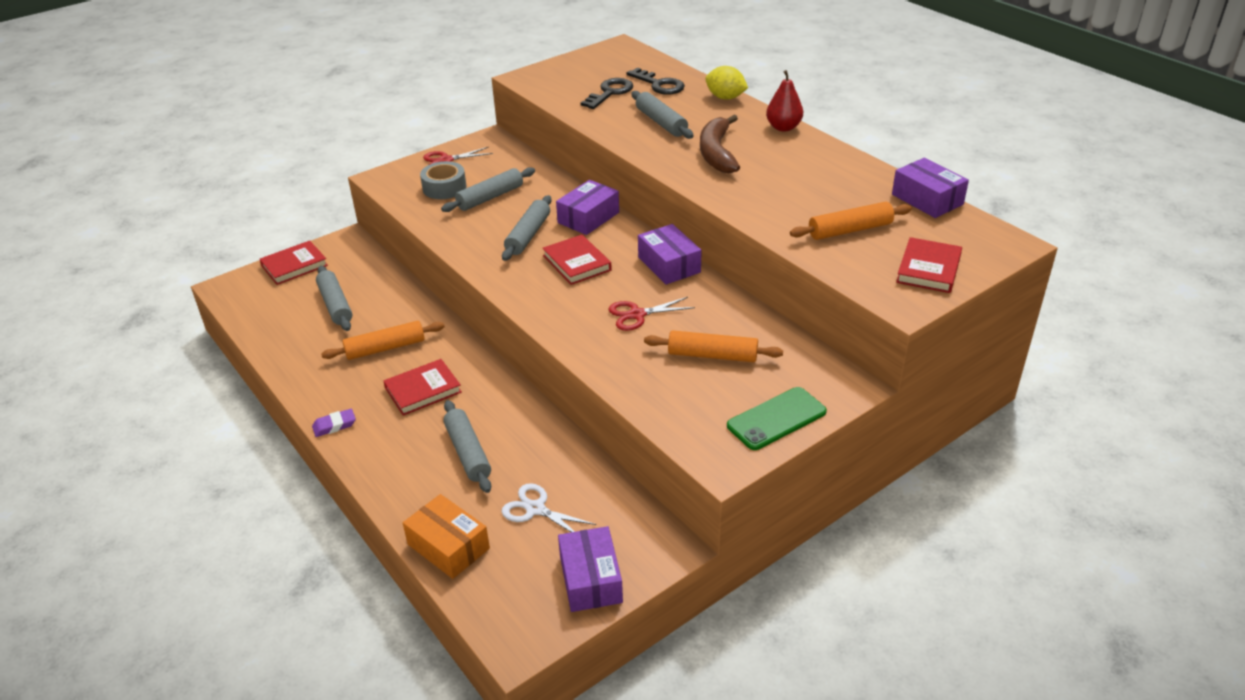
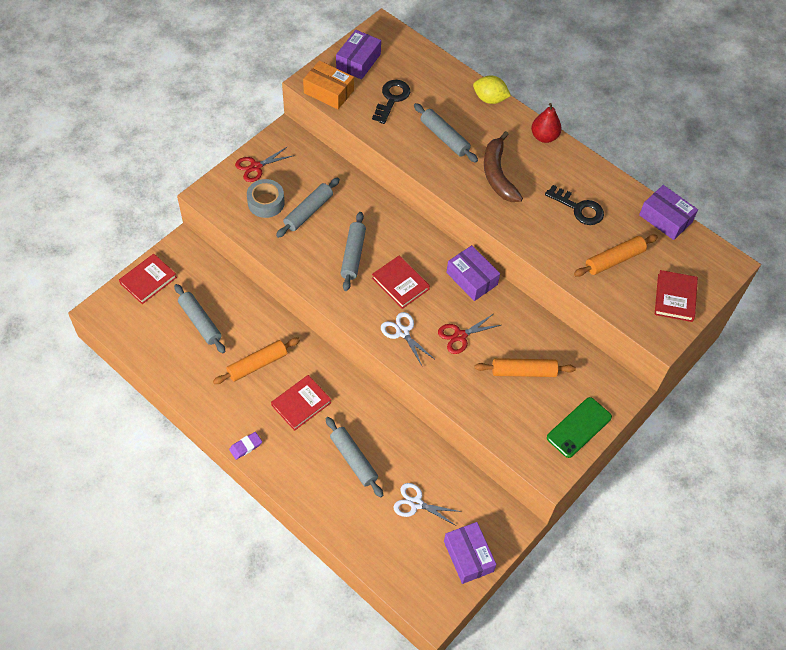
camera: 15 degrees left, 20 degrees up
(448, 546) = (365, 543): orange box -> orange box (328, 92)
(563, 305) = (402, 332): none -> white scissors
(588, 217) = (396, 229): purple box -> purple box (358, 61)
(659, 85) = (431, 84): black key -> black key (579, 208)

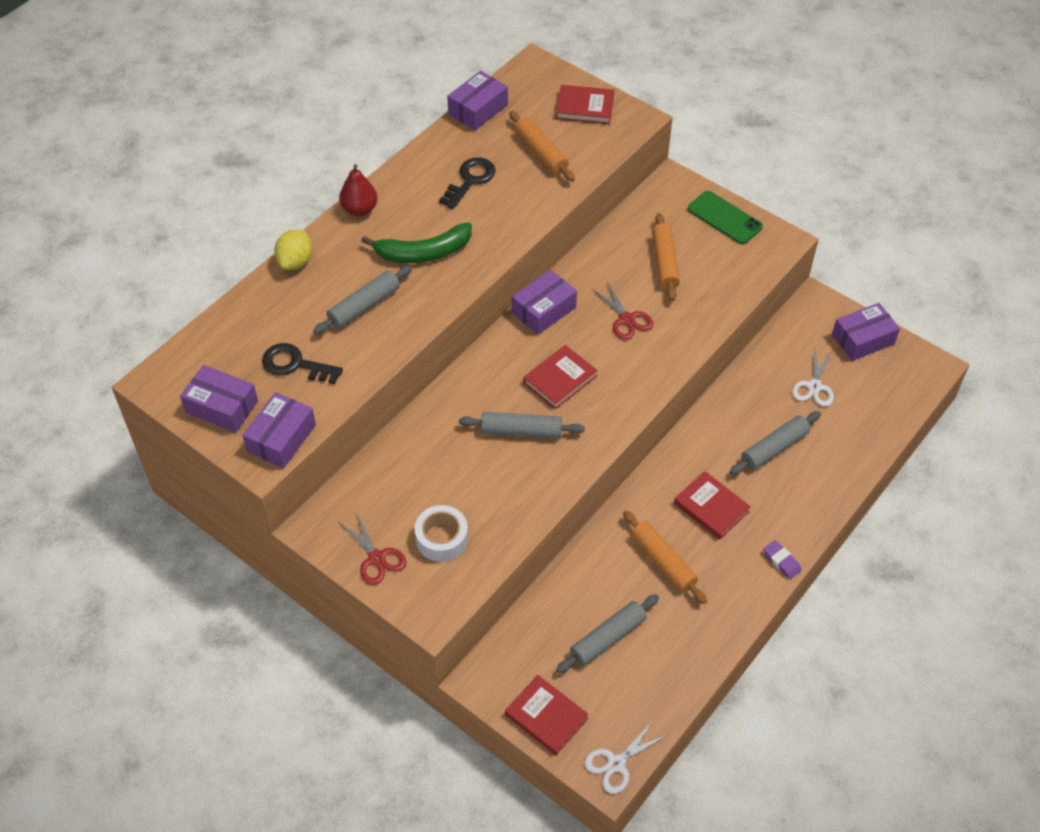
camera: 90 degrees left, 5 degrees down
(266, 203) = (442, 538): grey tape -> white tape
(308, 212) = (454, 486): grey rolling pin -> none
(328, 92) = (281, 438): orange box -> purple box
(402, 332) = (630, 374): white scissors -> white scissors (616, 764)
(498, 174) = (423, 252): brown banana -> green banana

